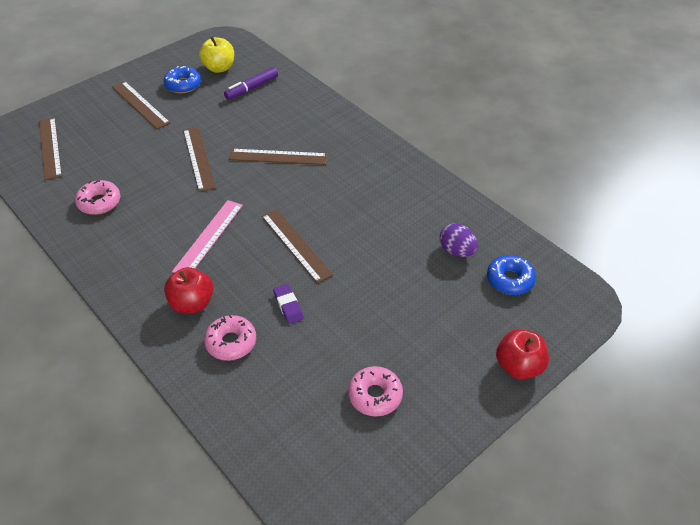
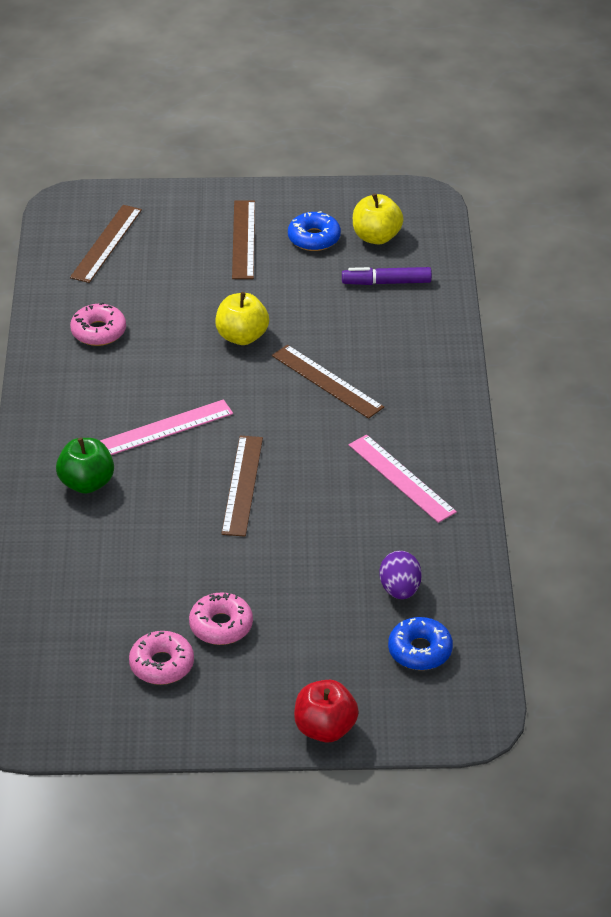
camera: 40 degrees right, 5 degrees down
(192, 303) = (87, 483): red apple -> green apple
(199, 158) = (242, 336): brown ruler -> yellow apple
(231, 342) = (85, 539): pink donut -> pink donut (221, 625)
(288, 306) = (171, 539): purple eraser -> none
(382, 187) = (401, 478): none -> pink ruler

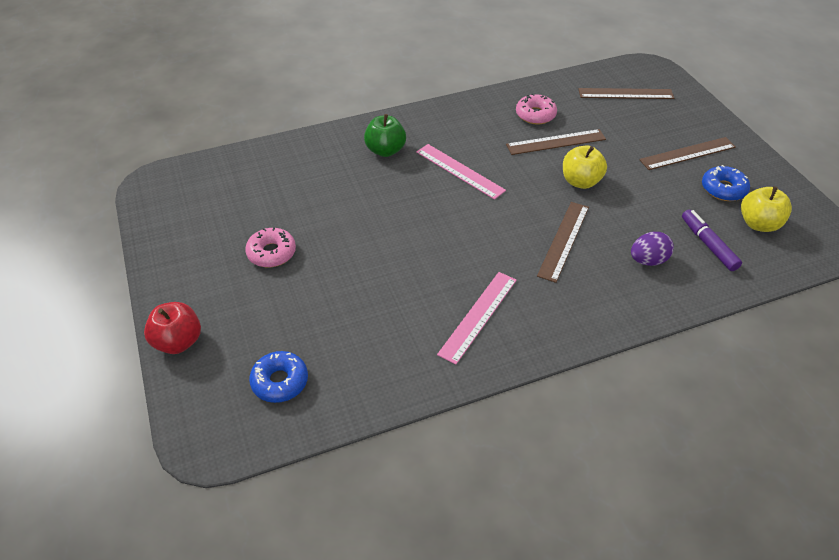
camera: 70 degrees right, 5 degrees up
(162, 664) = (224, 233): pink donut -> none
(242, 485) = (421, 225): brown ruler -> brown ruler (556, 142)
(400, 590) = (346, 349): purple egg -> purple egg (648, 260)

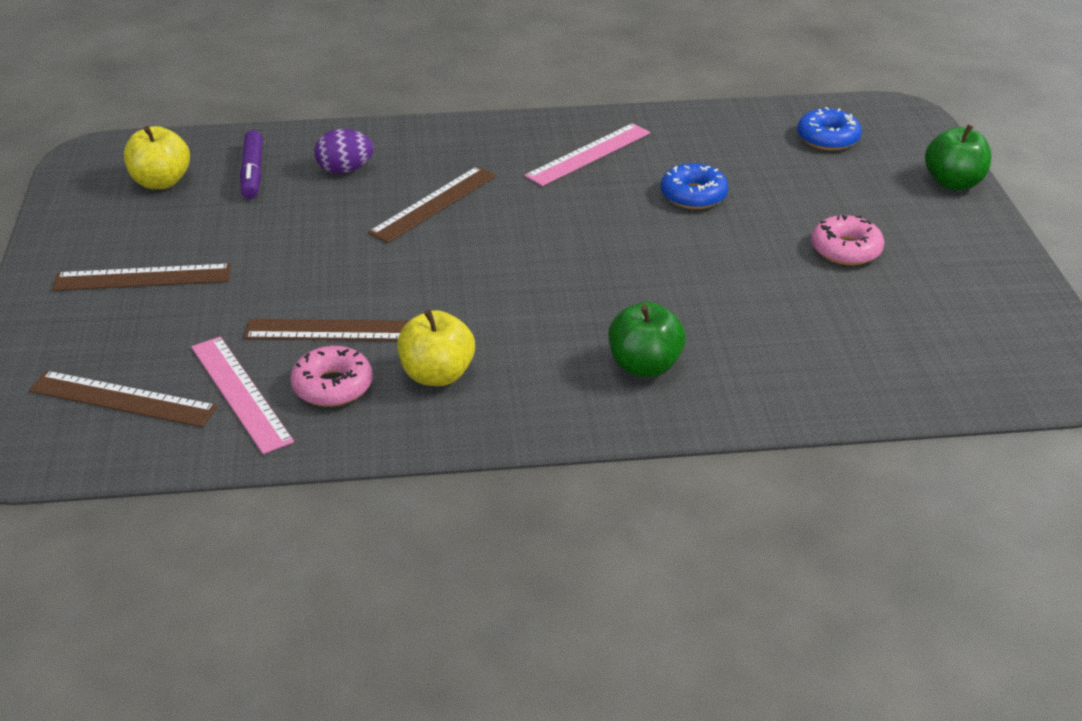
camera: 165 degrees left, 10 degrees down
(178, 341) = (953, 183): red apple -> green apple
(460, 171) = (529, 312): pink ruler -> pink ruler (240, 393)
(580, 181) = (349, 266): yellow apple -> yellow apple (437, 375)
(723, 189) = (153, 225): blue donut -> blue donut (693, 195)

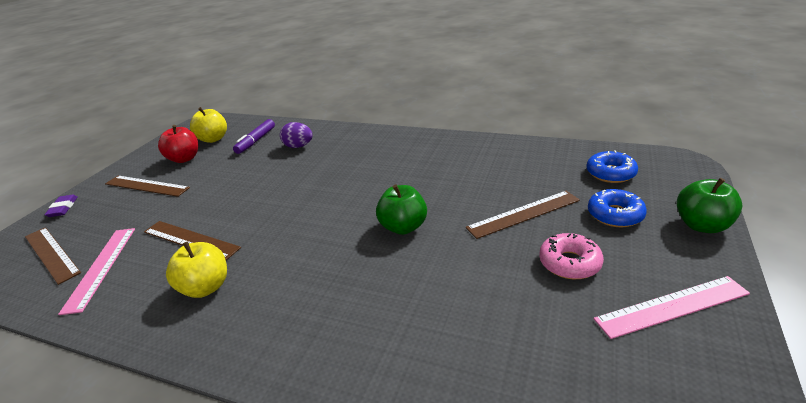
camera: 30 degrees right, 5 degrees down
(28, 340) = (63, 208): none -> purple eraser
(151, 224) = (184, 159): none -> red apple
(332, 386) = (146, 277): pink donut -> none
(434, 204) = (322, 173): brown ruler -> brown ruler (523, 214)
(588, 154) = (436, 158): pink ruler -> pink ruler (672, 306)
(644, 366) = (336, 323): green apple -> green apple (403, 227)
(693, 195) = (481, 196): blue donut -> blue donut (615, 215)

